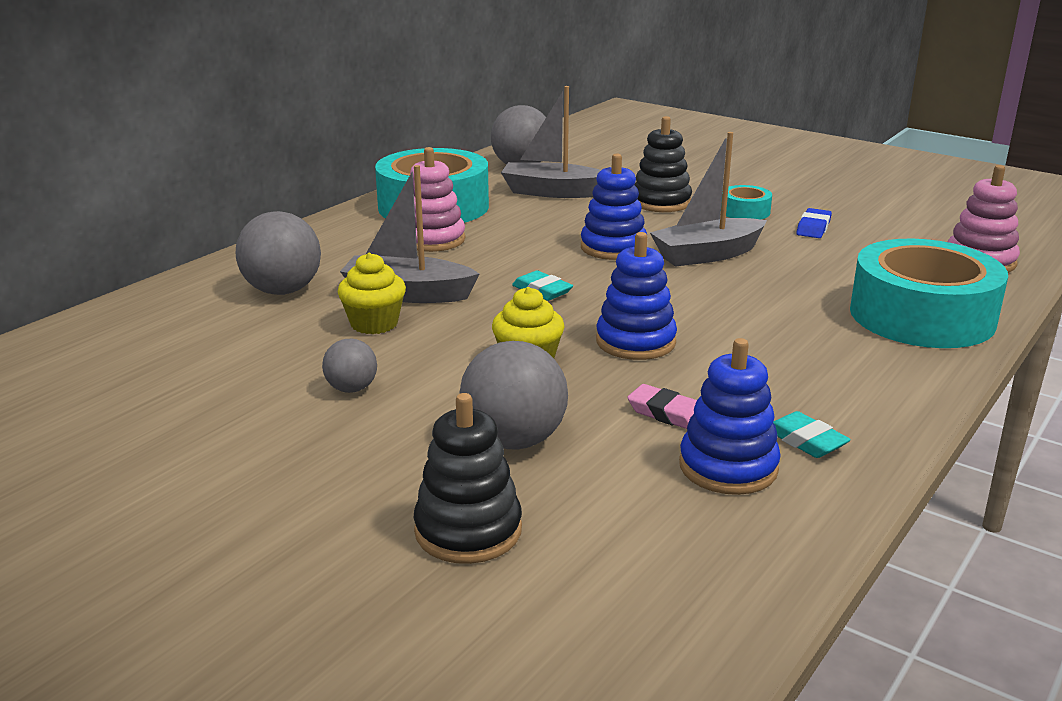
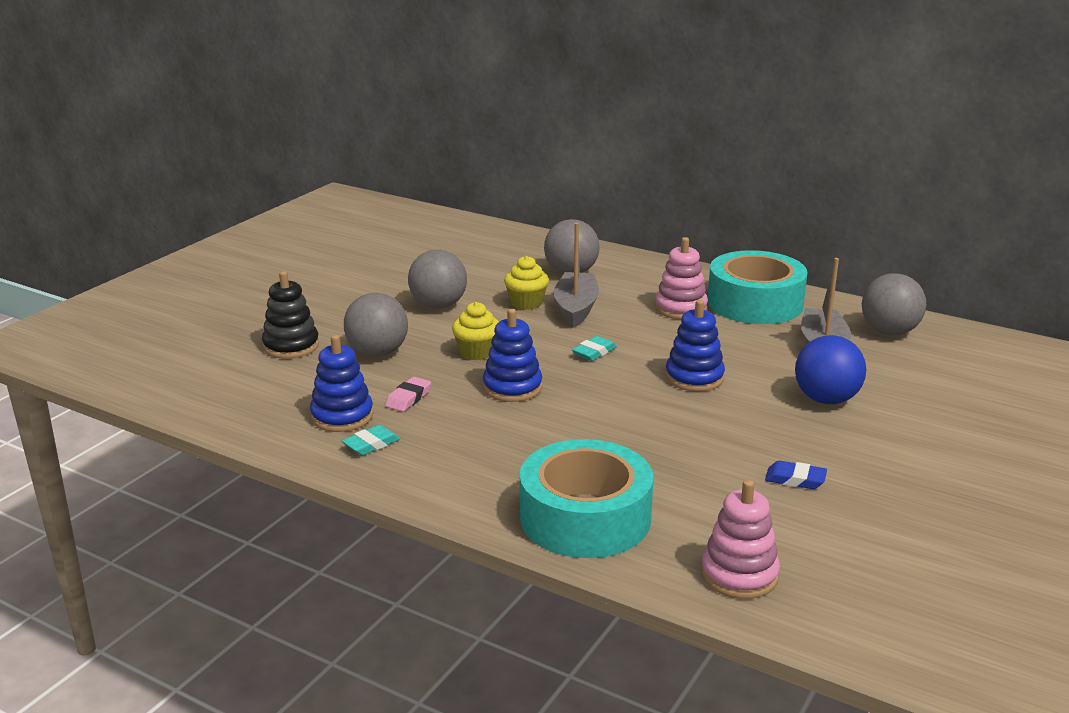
camera: 85 degrees right, 0 degrees up
(352, 389) = (438, 305): grey ball -> grey ball, size x1.82
(661, 202) = (826, 399): black stacking toy -> blue ball
(707, 255) = (694, 419): grey boat -> none
(745, 211) = (824, 443): turquoise tape -> none

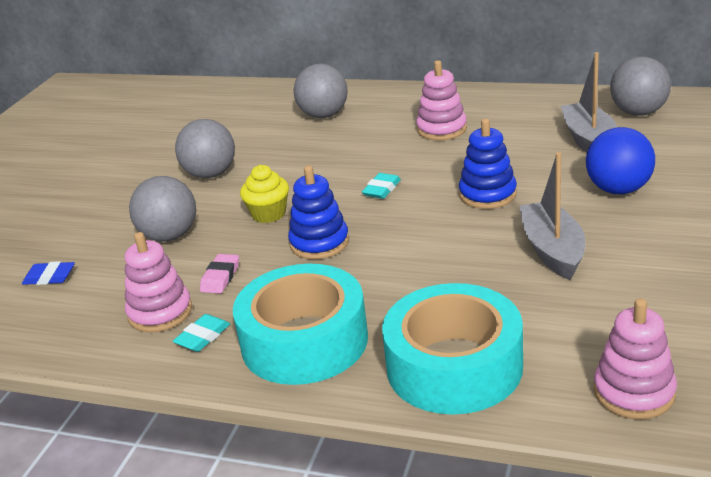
camera: 10 degrees left, 5 degrees up
(291, 346) = (78, 248): black stacking toy -> none
(342, 416) = (160, 312): blue stacking toy -> pink stacking toy
(526, 303) = (295, 154): yellow cupcake -> none
(576, 308) = (344, 149): grey boat -> grey boat (552, 250)
(755, 303) = (506, 110): turquoise tape -> turquoise tape (304, 341)
(795, 479) = (633, 277): blue eraser -> blue eraser (49, 277)

